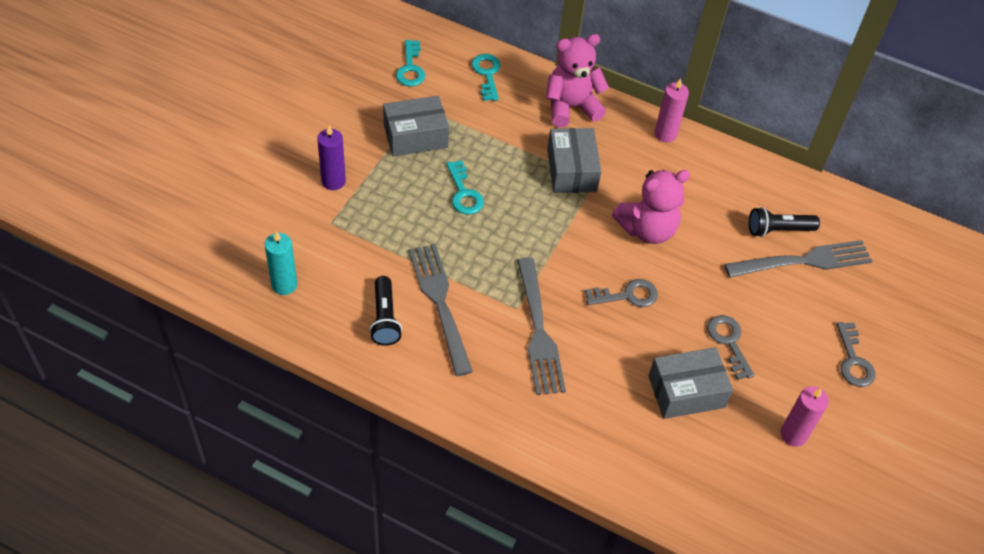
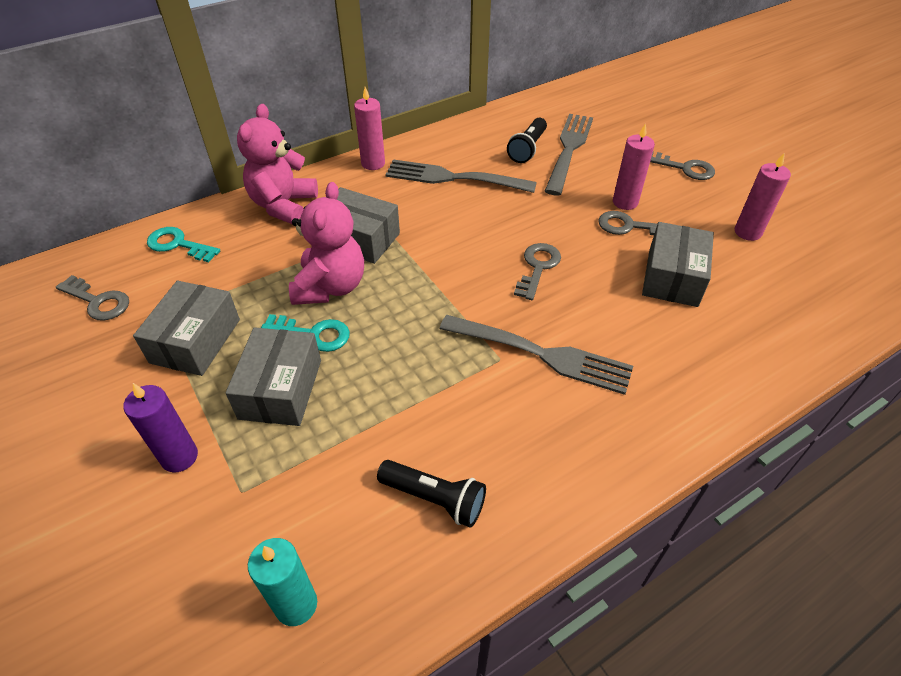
camera: 55 degrees left, 5 degrees down
(410, 68) = (98, 301): turquoise key -> grey key
(410, 201) = (281, 389): none -> grey box
(440, 304) = (450, 427): grey fork -> grey fork (455, 178)
(647, 229) = (470, 220): pink teddy bear -> pink teddy bear (330, 287)
(760, 328) = (625, 202): none -> pink candle

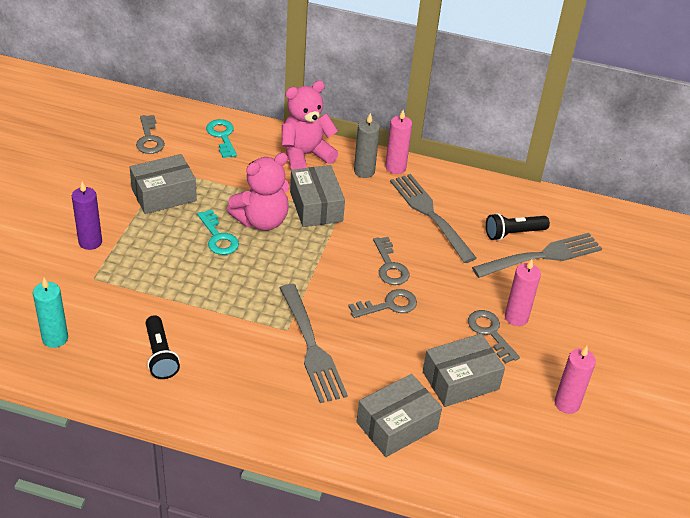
camera: 45 degrees right, 5 degrees down
(281, 389) = (167, 250): grey box -> grey box (397, 425)
(353, 183) = (364, 171): none -> grey candle
(684, 168) = (605, 333): grey key -> grey key (390, 266)

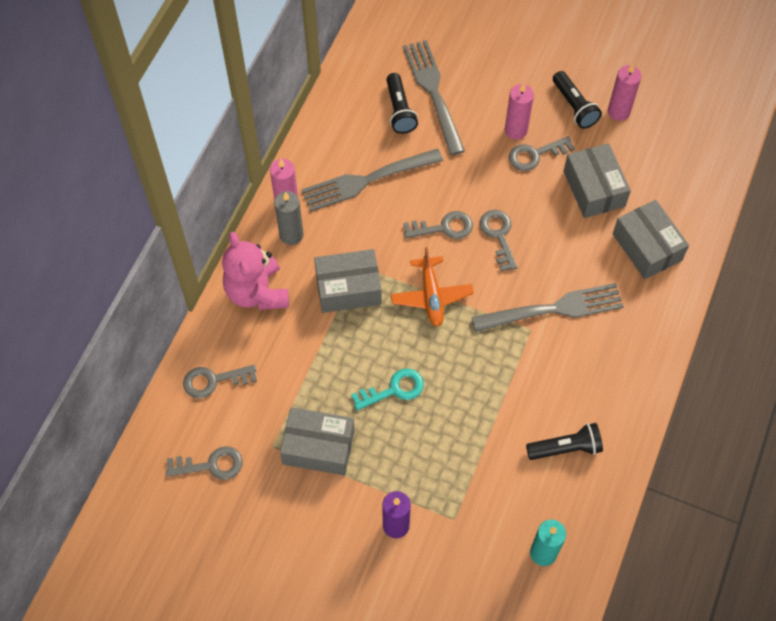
camera: 80 degrees left, 20 degrees up
(164, 195) = (318, 447): grey box -> grey box turned 60 degrees counterclockwise
(222, 136) = (214, 381): turquoise key -> grey key
(261, 221) = (368, 344): pink teddy bear -> none
(315, 259) = (431, 296): none -> orange plane
(561, 365) = (574, 106): none -> black flashlight

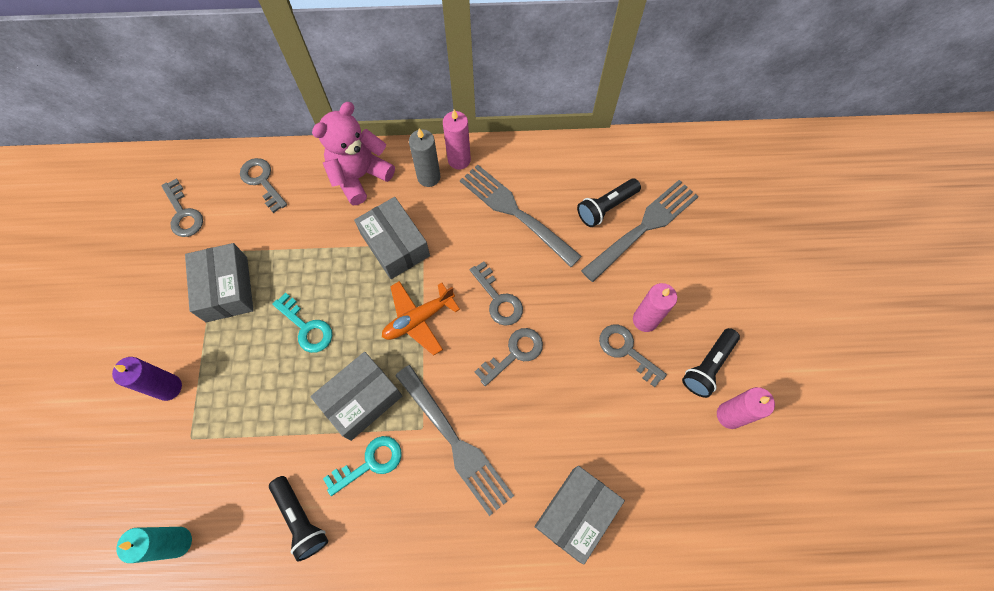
camera: 65 degrees right, 5 degrees up
(542, 379) = (370, 463): none -> turquoise key
(594, 189) = (618, 427): grey box -> grey box (361, 399)

